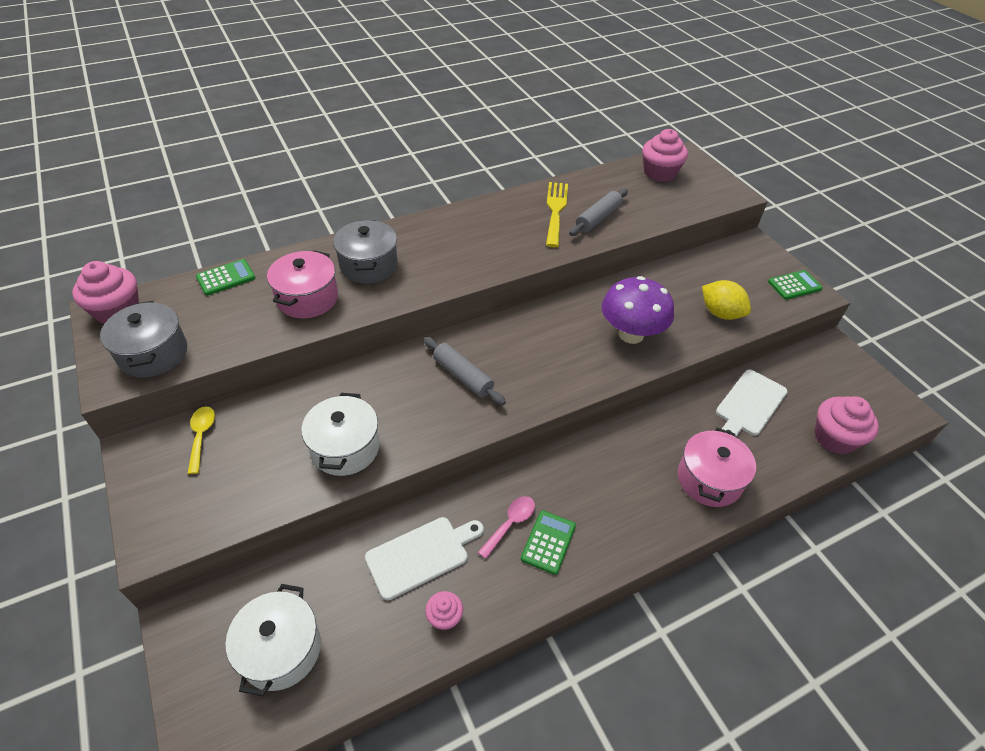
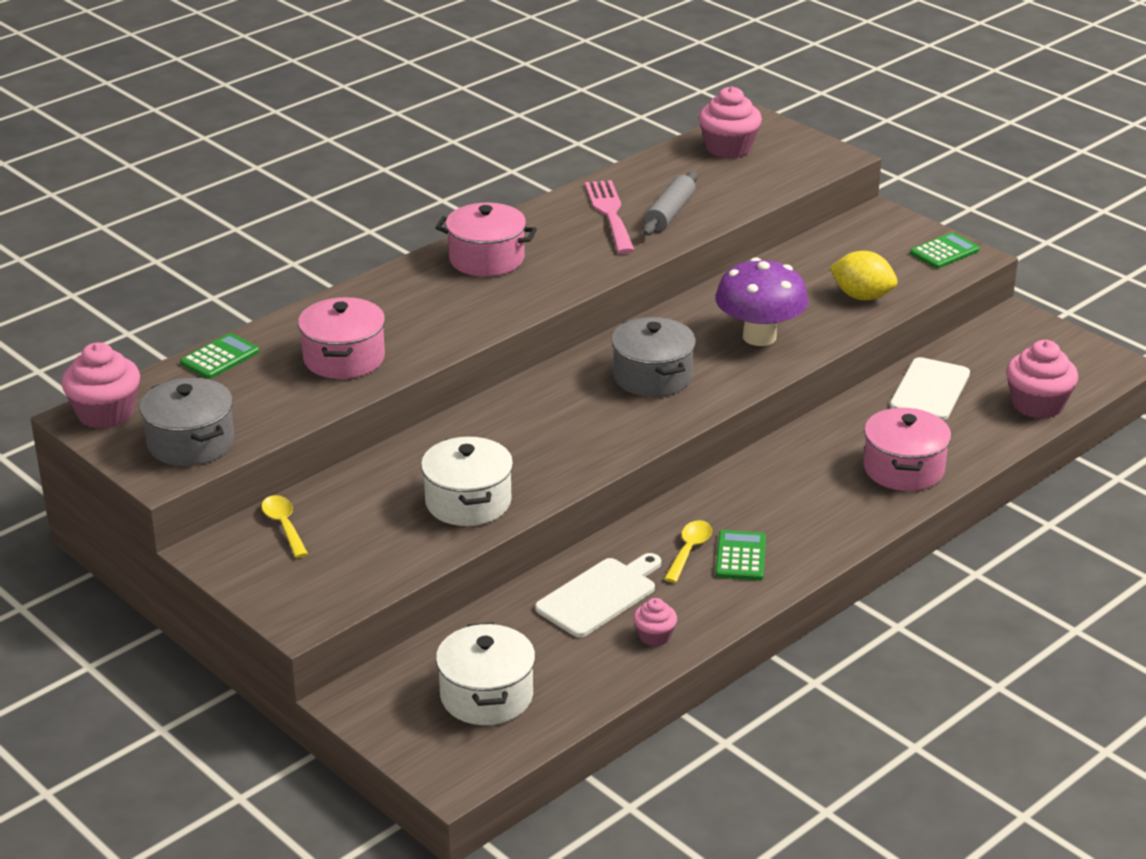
camera: 15 degrees left, 15 degrees down
(369, 265) = (399, 313): grey pot -> grey pot (652, 377)
(453, 231) = (486, 259): none -> pink pot
(463, 376) = (571, 414): grey rolling pin -> none
(510, 524) = (689, 550): pink spoon -> yellow spoon
(555, 210) = (610, 213): yellow fork -> pink fork

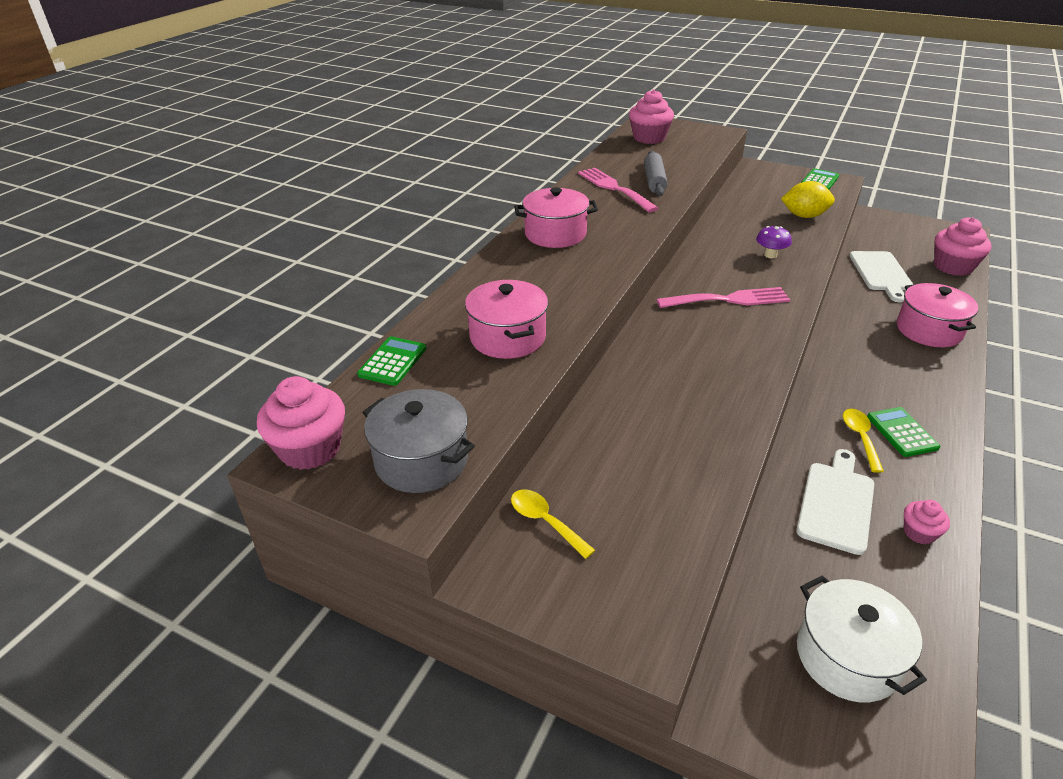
camera: 20 degrees left, 5 degrees up
(468, 502) = (692, 446): white pot -> none
(652, 377) = (729, 299): grey pot -> pink fork
(759, 337) = (770, 255): purple mushroom -> purple mushroom, size x0.48

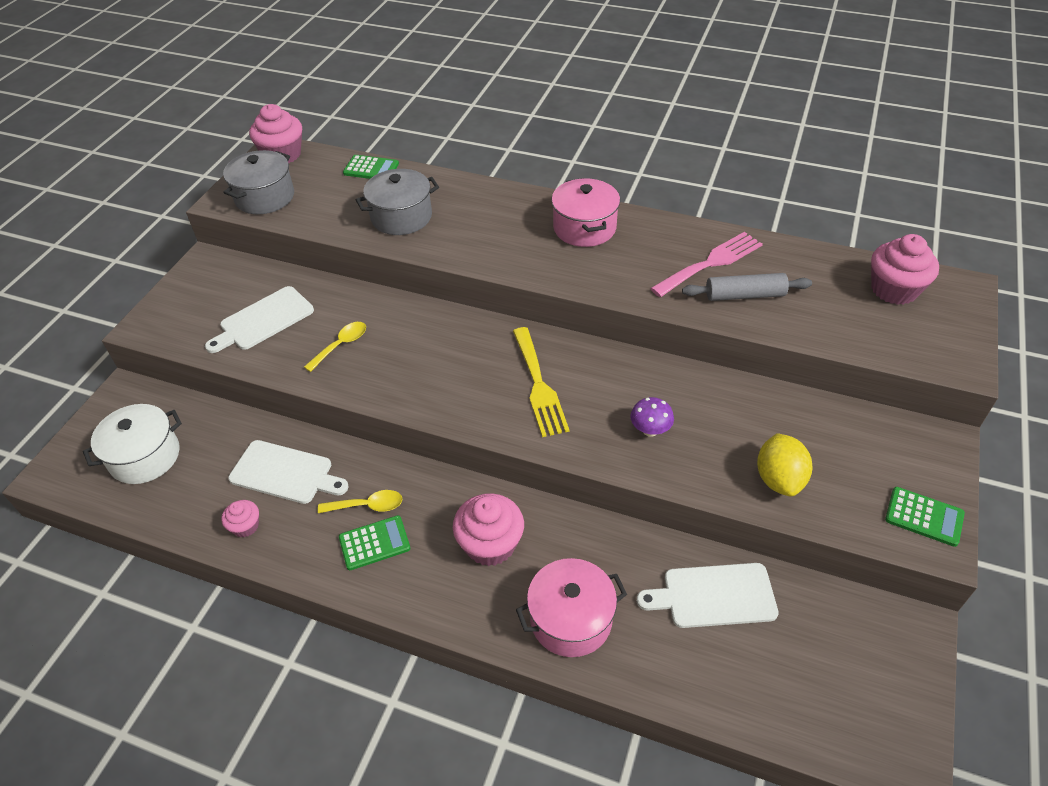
camera: 85 degrees right, 10 degrees up
(507, 337) = (401, 217): pink pot -> grey pot
(545, 521) = (245, 278): yellow spoon -> yellow spoon (341, 345)
(636, 494) = (263, 320): none -> white cutting board
(729, 299) = (539, 386): pink fork -> yellow fork
(953, 266) = (764, 704): pink cupcake -> pink cupcake (490, 544)

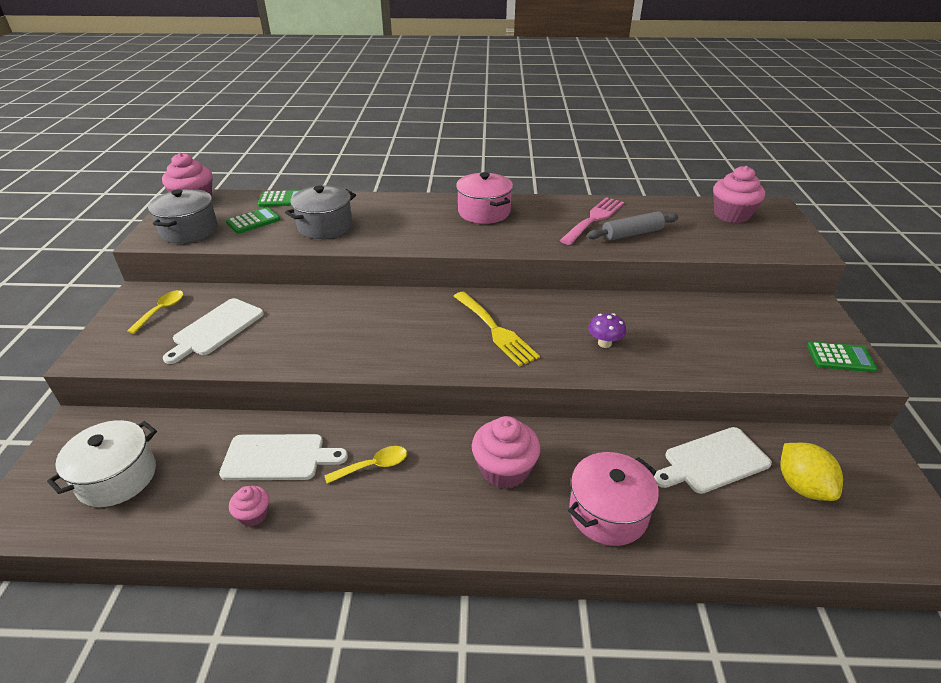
camera: 20 degrees left, 10 degrees down
(341, 345) = (302, 334): yellow spoon -> yellow spoon (161, 311)
(374, 543) = (394, 496): green calculator -> green calculator (253, 221)
(779, 479) = (723, 356): yellow lemon -> yellow lemon (802, 486)

